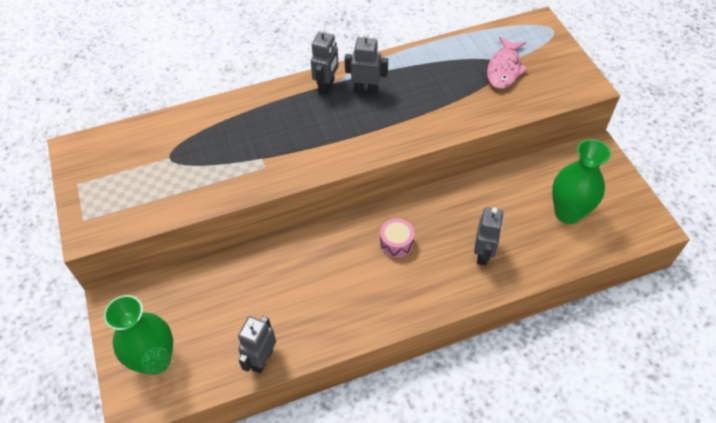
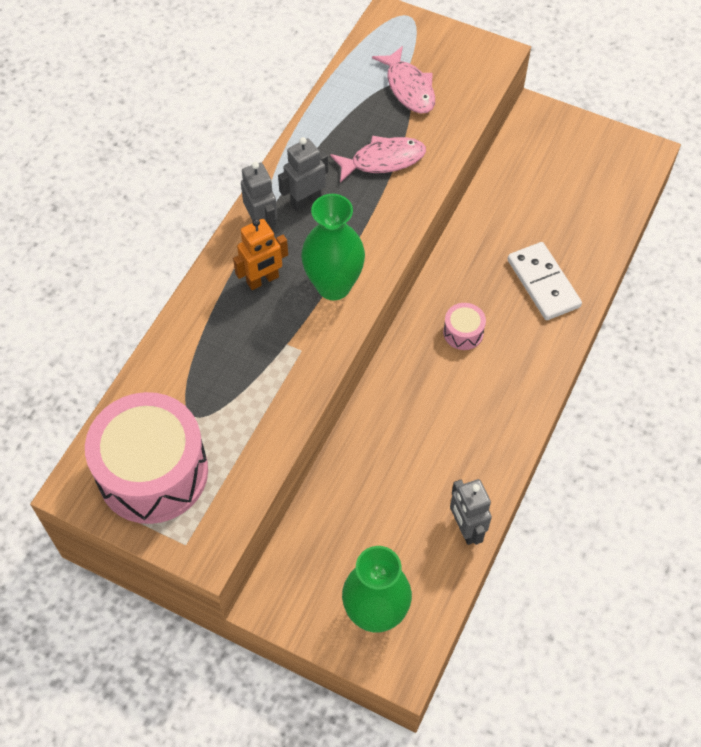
camera: 45 degrees left, 5 degrees up
(115, 170) = (153, 472): none -> pink drum
(291, 115) = (263, 280): none -> orange robot
(439, 98) = (383, 160): none -> pink fish
(483, 254) = (543, 283): grey robot -> white domino
(568, 213) = (571, 192): green vase -> green vase (333, 286)

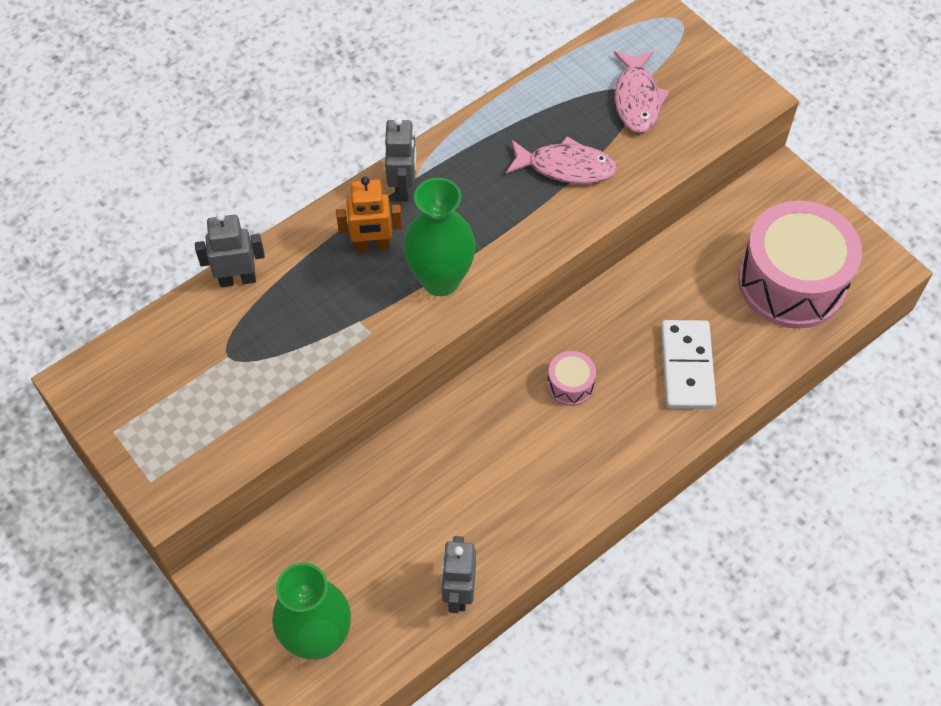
camera: 25 degrees right, 0 degrees up
(153, 472) = (159, 396): pink drum -> pink drum (791, 282)
(306, 201) = (461, 180): grey robot -> grey robot (237, 279)

